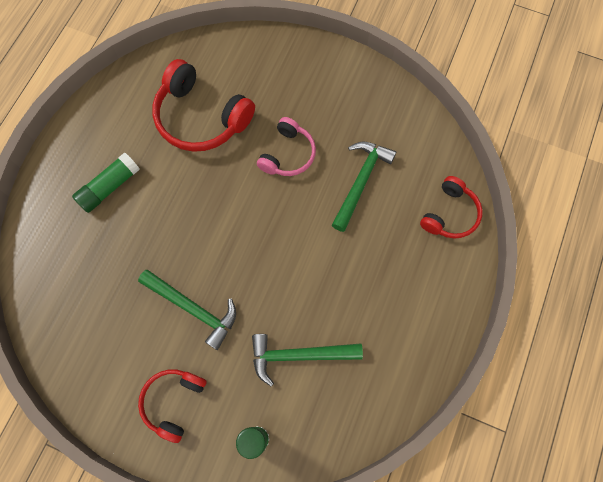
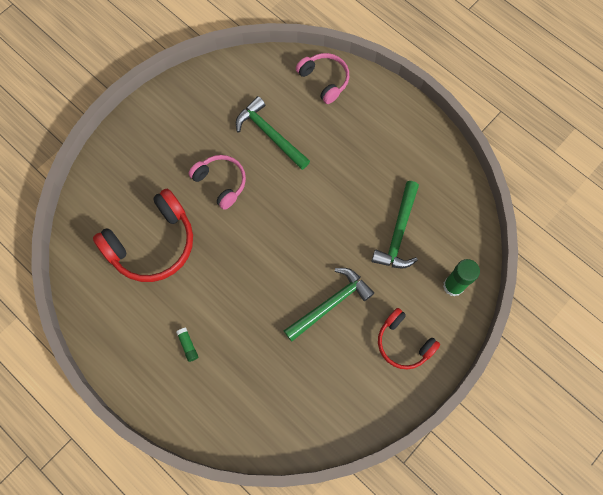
camera: 70 degrees left, 0 degrees up
(109, 187) = (188, 345): green glue stick -> green glue stick, size x0.50
(450, 214) = (324, 80): red headphones -> pink headphones

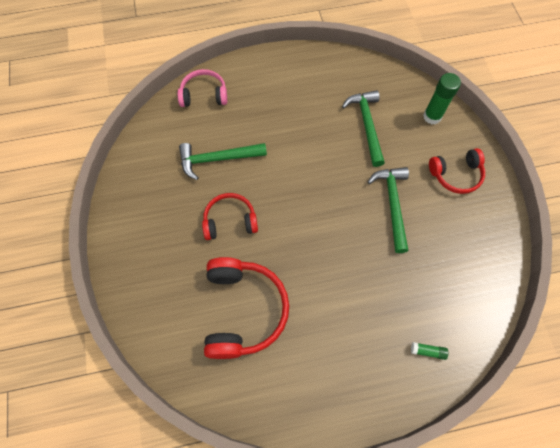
camera: 55 degrees left, 5 degrees down
(188, 345) = (357, 337): green glue stick -> green glue stick (427, 351)
(221, 182) = (230, 221): pink headphones -> red headphones
(398, 233) = (367, 125): green hammer -> green hammer turned 150 degrees counterclockwise

